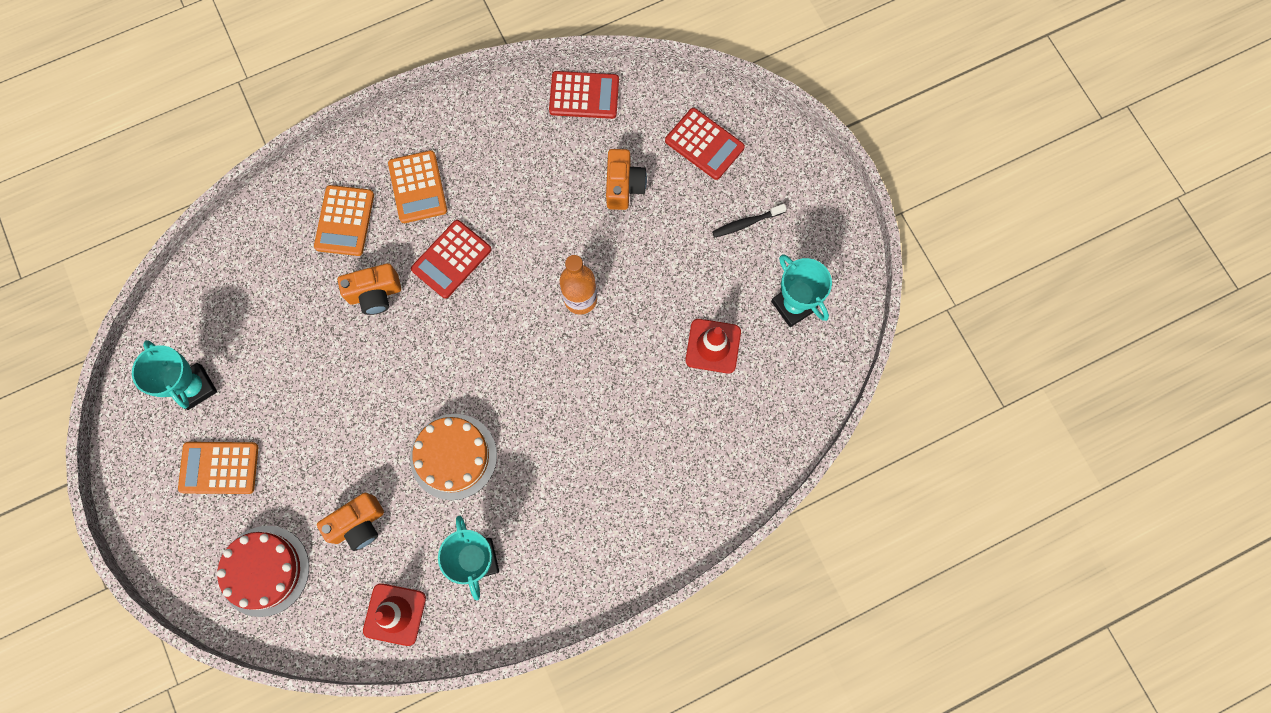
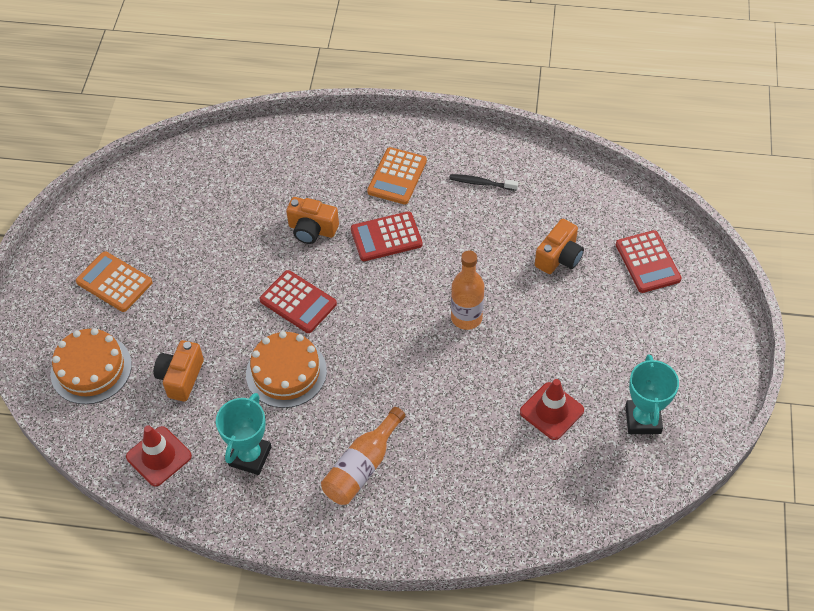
camera: 35 degrees right, 20 degrees down
(195, 387) = (139, 221): turquoise trophy -> none
(264, 570) = (91, 369): red cake -> orange cake
(344, 221) = (326, 171): orange calculator -> none
(358, 524) = (181, 378): orange camera -> orange camera turned 105 degrees clockwise
(584, 95) = (571, 180): red calculator -> red calculator (298, 302)
(585, 504) = (362, 467): none -> orange bottle
(746, 223) = (644, 337): black toothbrush -> black toothbrush (481, 183)

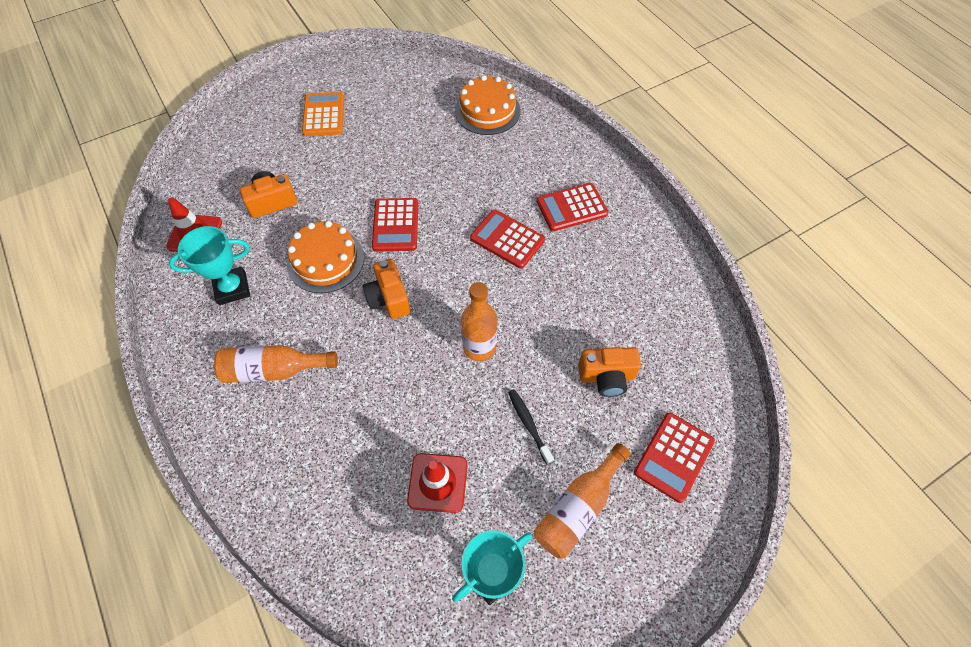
camera: 50 degrees right, 5 degrees up
(91, 369) = (242, 150): orange cake -> orange cake (487, 111)
(312, 230) = (469, 190): orange camera -> orange camera (389, 298)
(397, 176) = (571, 207): orange calculator -> red calculator
(481, 183) = (624, 267): black toothbrush -> black toothbrush (528, 424)
(637, 340) = (578, 508): none -> orange bottle

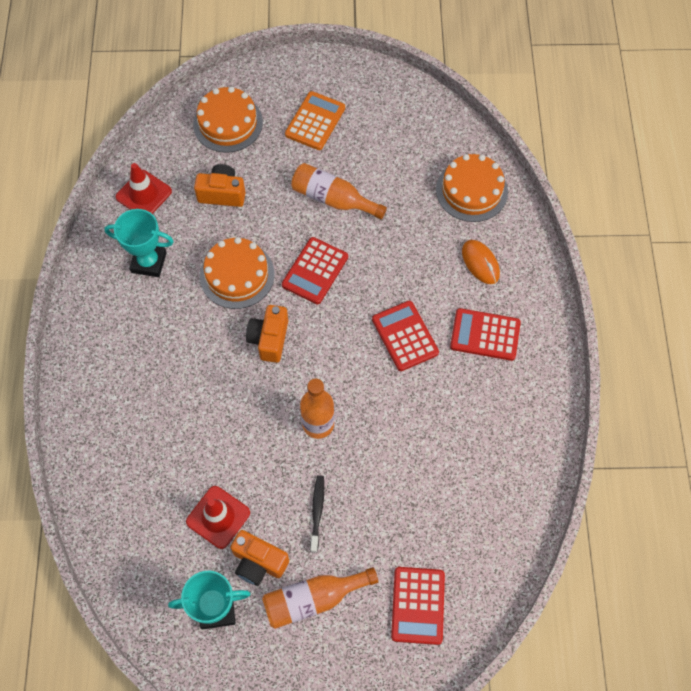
camera: 30 degrees right, 5 degrees up
(245, 146) = (228, 123): none -> orange cake
(274, 370) = (145, 354): orange bottle -> orange bottle (333, 199)
(530, 158) = (480, 263): none -> orange mouse
(606, 377) = (408, 509): orange camera -> orange camera (258, 562)
(673, 456) = (418, 605): red calculator -> red calculator turned 60 degrees counterclockwise

